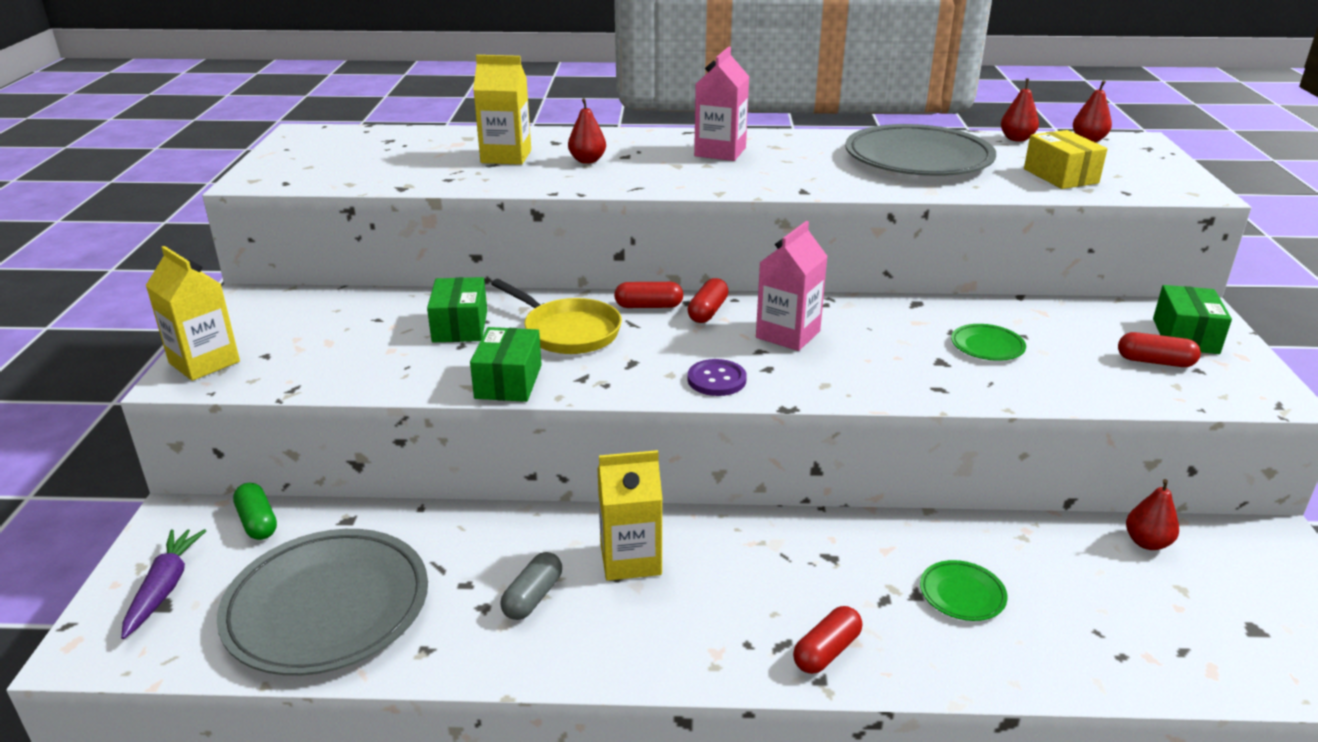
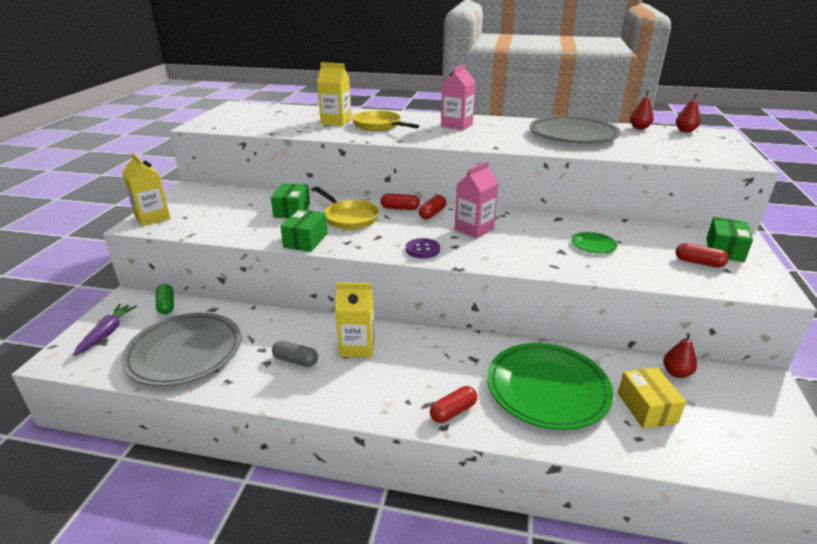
camera: 10 degrees right, 0 degrees up
(533, 597) = (295, 360): grey capsule -> grey capsule turned 75 degrees clockwise
(587, 161) = (379, 126): red pear -> yellow pan
(962, 594) = (547, 389): green plate -> green plate, size x2.34
(1060, 176) = (658, 148): yellow box -> yellow box (646, 408)

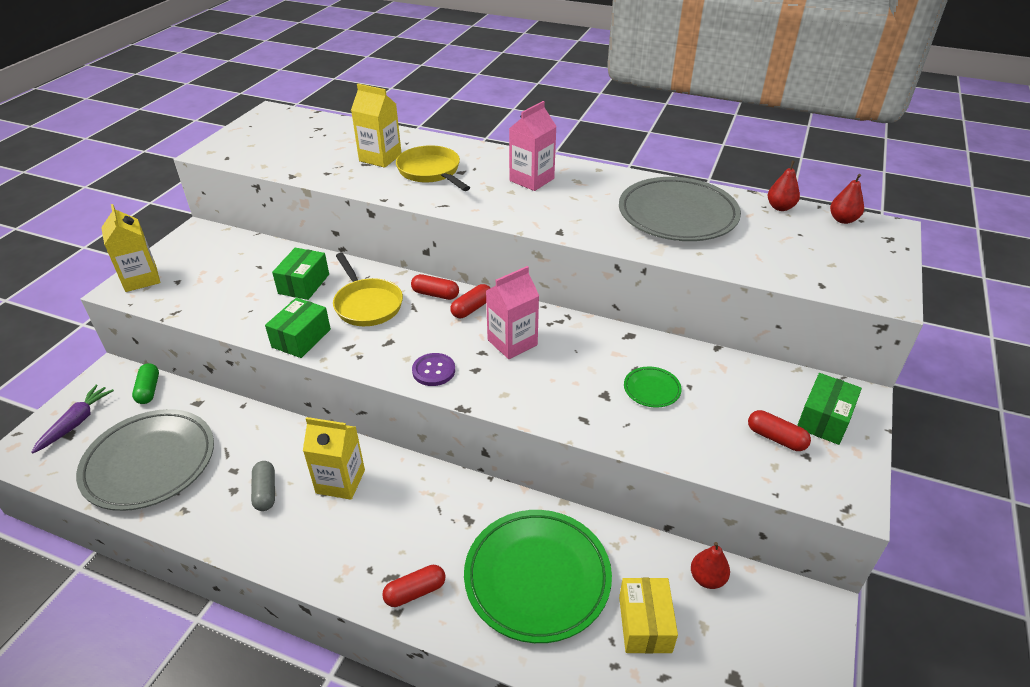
camera: 10 degrees right, 10 degrees up
(295, 360) = (265, 492): grey capsule -> grey capsule turned 45 degrees clockwise

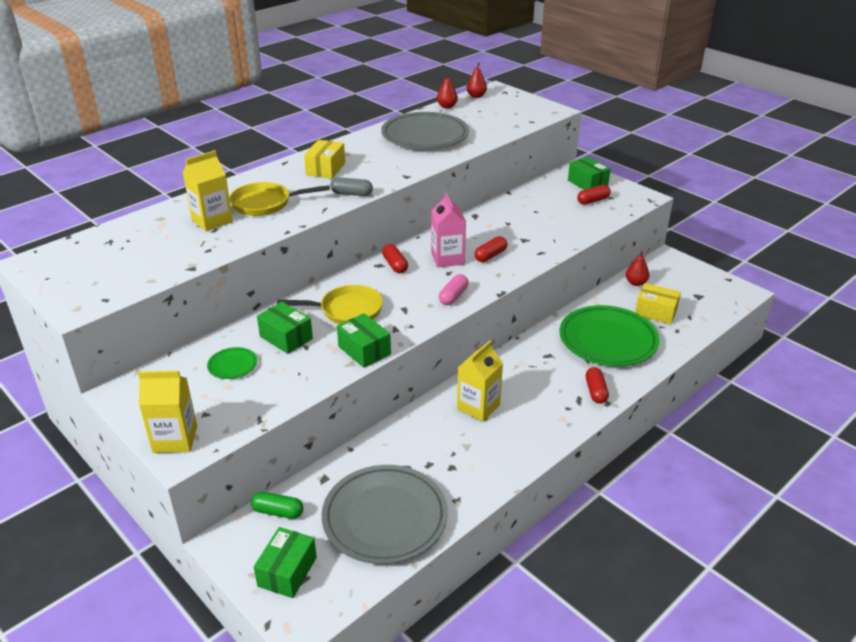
camera: 65 degrees left, 5 degrees down
(76, 423) = (287, 571): purple carrot -> green box
(265, 492) = (465, 449): grey capsule -> grey capsule (351, 194)
(433, 371) = (453, 296): purple button -> pink capsule
(435, 294) = (363, 276): red capsule -> red capsule (490, 256)
(531, 180) = (325, 169): pink carton -> yellow box
(652, 389) = (530, 223): green plate -> green plate (232, 365)

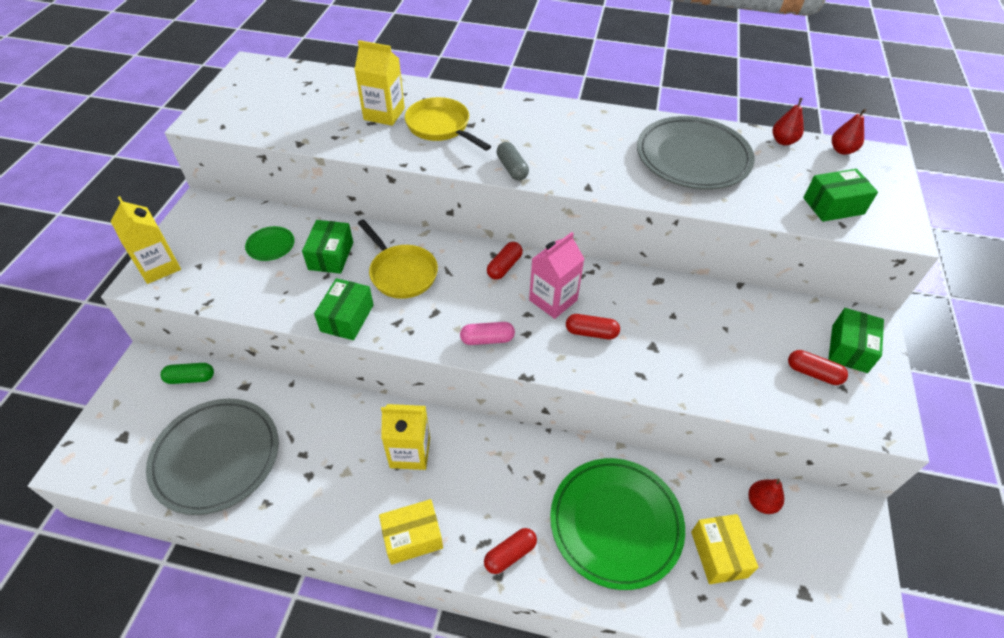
camera: 55 degrees right, 15 degrees up
(278, 512) = (190, 378): green capsule -> green capsule turned 75 degrees counterclockwise
(287, 571) = (126, 423): green box -> green box (833, 206)
(325, 169) = (543, 128): yellow box -> yellow box (412, 537)

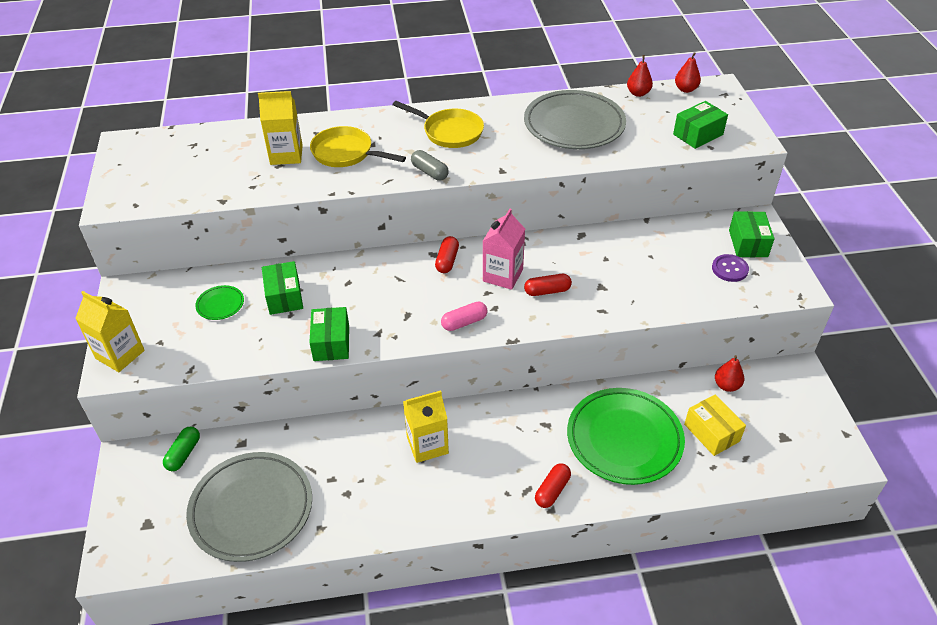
camera: 20 degrees left, 5 degrees down
(190, 378) = (183, 454): green capsule -> green capsule turned 45 degrees counterclockwise
(401, 273) = (358, 292): yellow pan -> yellow pan (449, 132)
(412, 537) = (465, 507): yellow box -> none
(813, 373) = (729, 269): red capsule -> purple button

